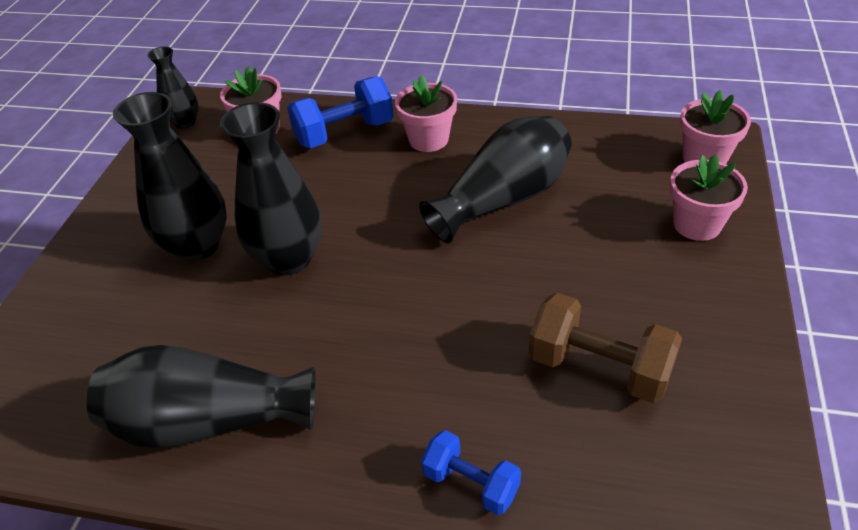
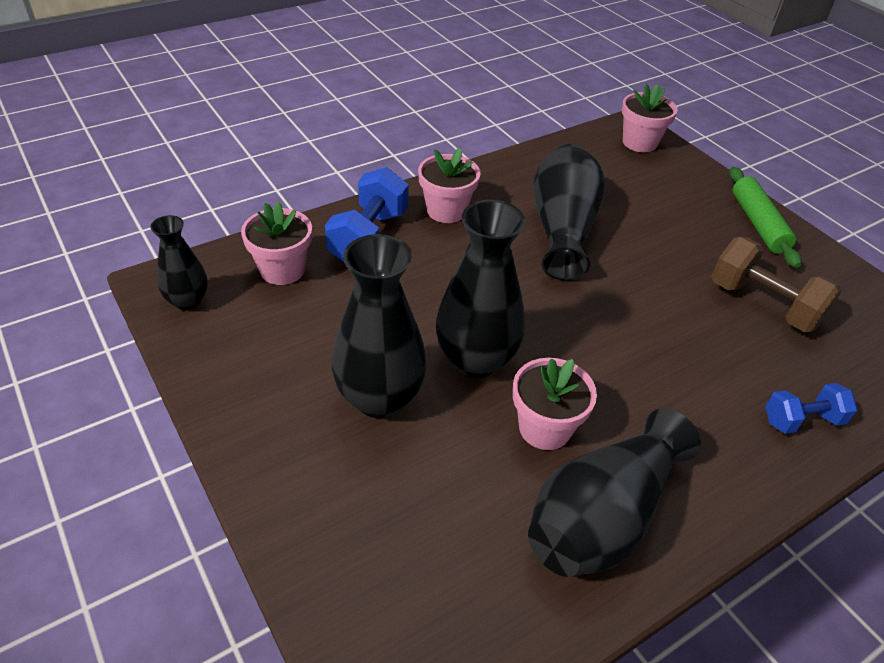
camera: 50 degrees left, 0 degrees up
(599, 368) = (763, 304): brown dumbbell -> brown dumbbell turned 60 degrees clockwise
(697, 224) = (691, 187): pink flower pot -> pink flower pot (545, 428)
(720, 295) = (758, 224): none -> green rolling pin

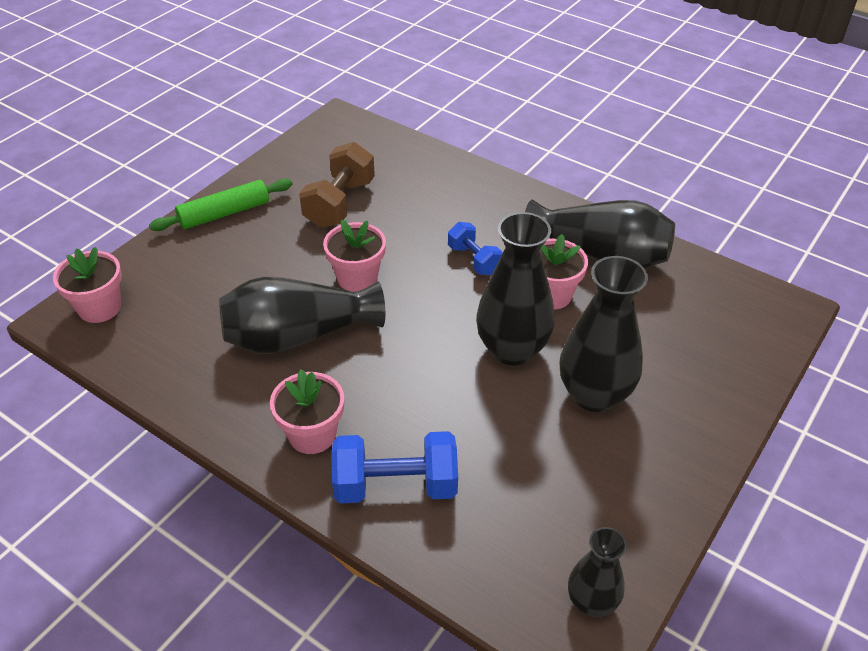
camera: 110 degrees left, 0 degrees up
(282, 270) = (492, 540): pink flower pot -> pink flower pot (357, 278)
(802, 420) = (453, 181): blue dumbbell -> blue dumbbell (474, 260)

